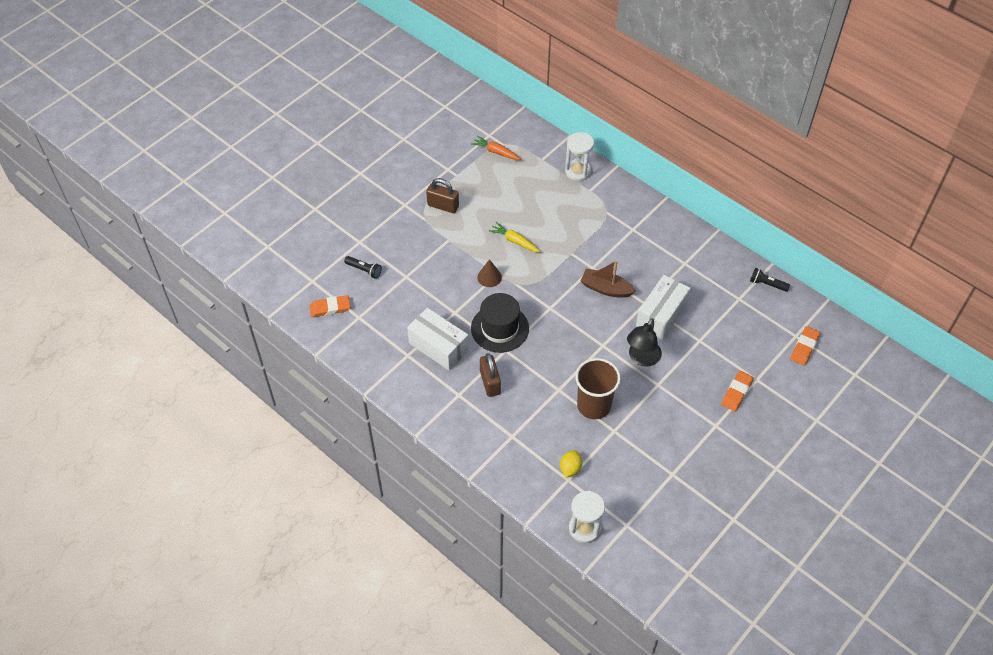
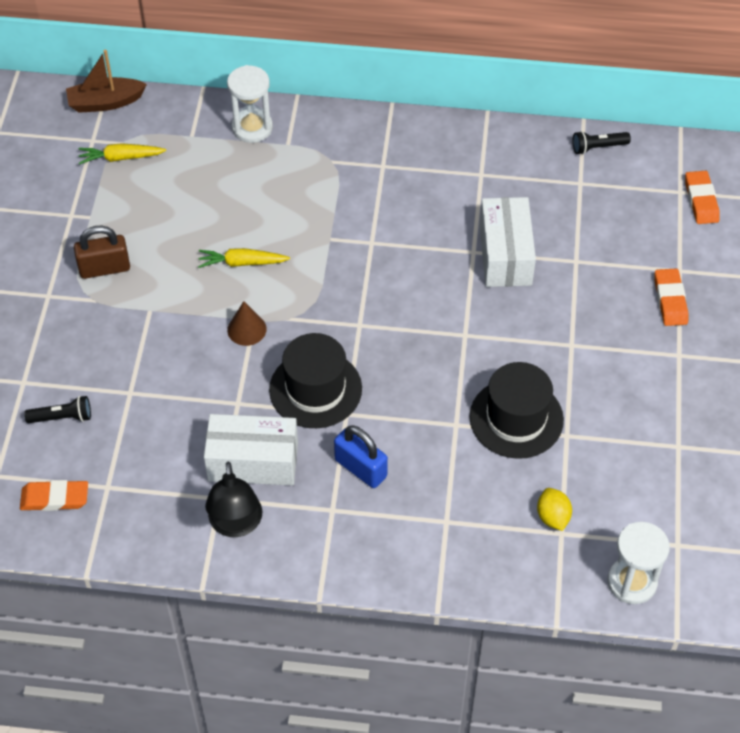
camera: 35 degrees left, 0 degrees up
(330, 308) = (55, 498): orange eraser -> orange eraser turned 45 degrees clockwise
(490, 382) = (360, 468): brown padlock -> blue padlock
(496, 152) = (121, 158): orange carrot -> yellow carrot
(594, 405) = (516, 418): brown cup -> black hat
(606, 288) = (410, 260): brown boat -> brown boat (105, 102)
(642, 358) = (526, 323): black lamp -> black lamp (236, 525)

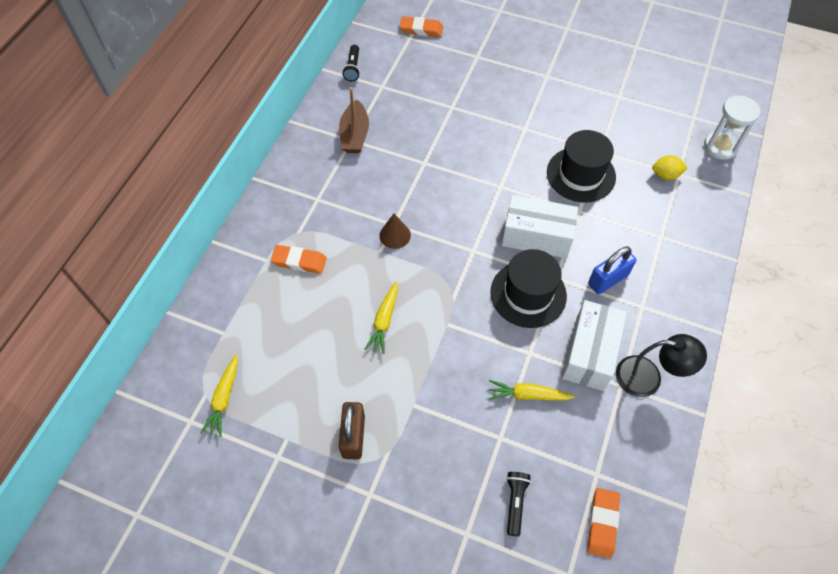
camera: 75 degrees left, 5 degrees up
(105, 102) = (146, 401): brown boat -> brown boat (354, 135)
(185, 409) = (528, 395): none -> yellow carrot
(246, 329) = (456, 331): brown cone -> brown cone (395, 235)
(252, 128) = (235, 283): white hourglass -> none
(505, 255) = (433, 145): white box -> white box (536, 236)
(670, 300) = (500, 67): orange eraser -> orange eraser (299, 261)

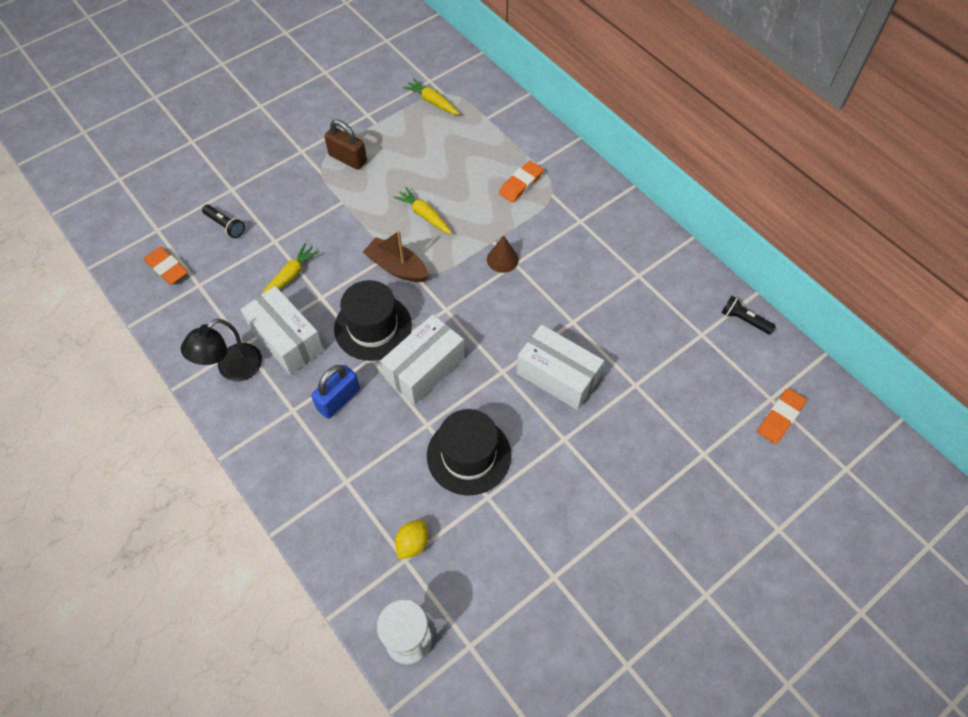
camera: 120 degrees right, 0 degrees up
(354, 135) = (643, 281): brown boat -> brown boat (397, 267)
(479, 152) = (557, 376): none -> white box
(608, 279) = (339, 399): blue padlock -> blue padlock turned 45 degrees clockwise

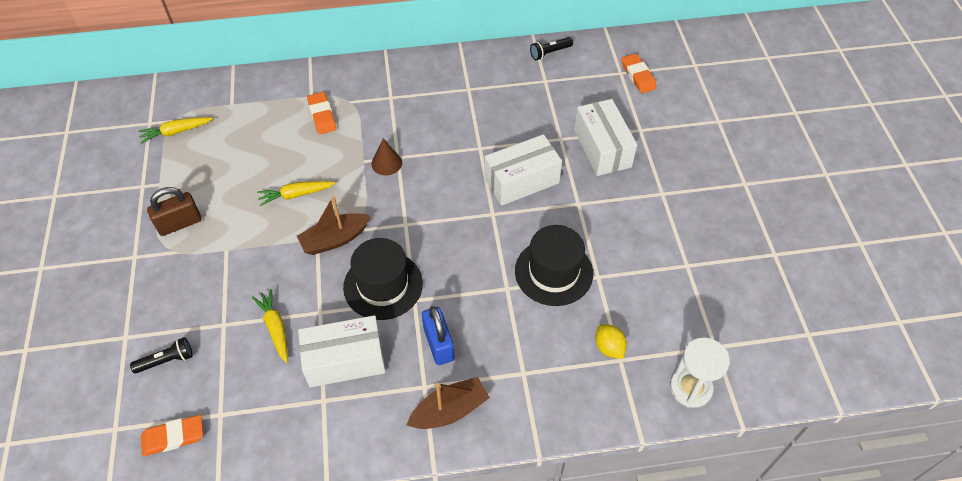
camera: 60 degrees left, 5 degrees down
(232, 369) = (343, 421): black lamp -> none
(279, 441) = (449, 411): none -> brown boat
(424, 368) = (452, 266): white box -> white box (602, 148)

